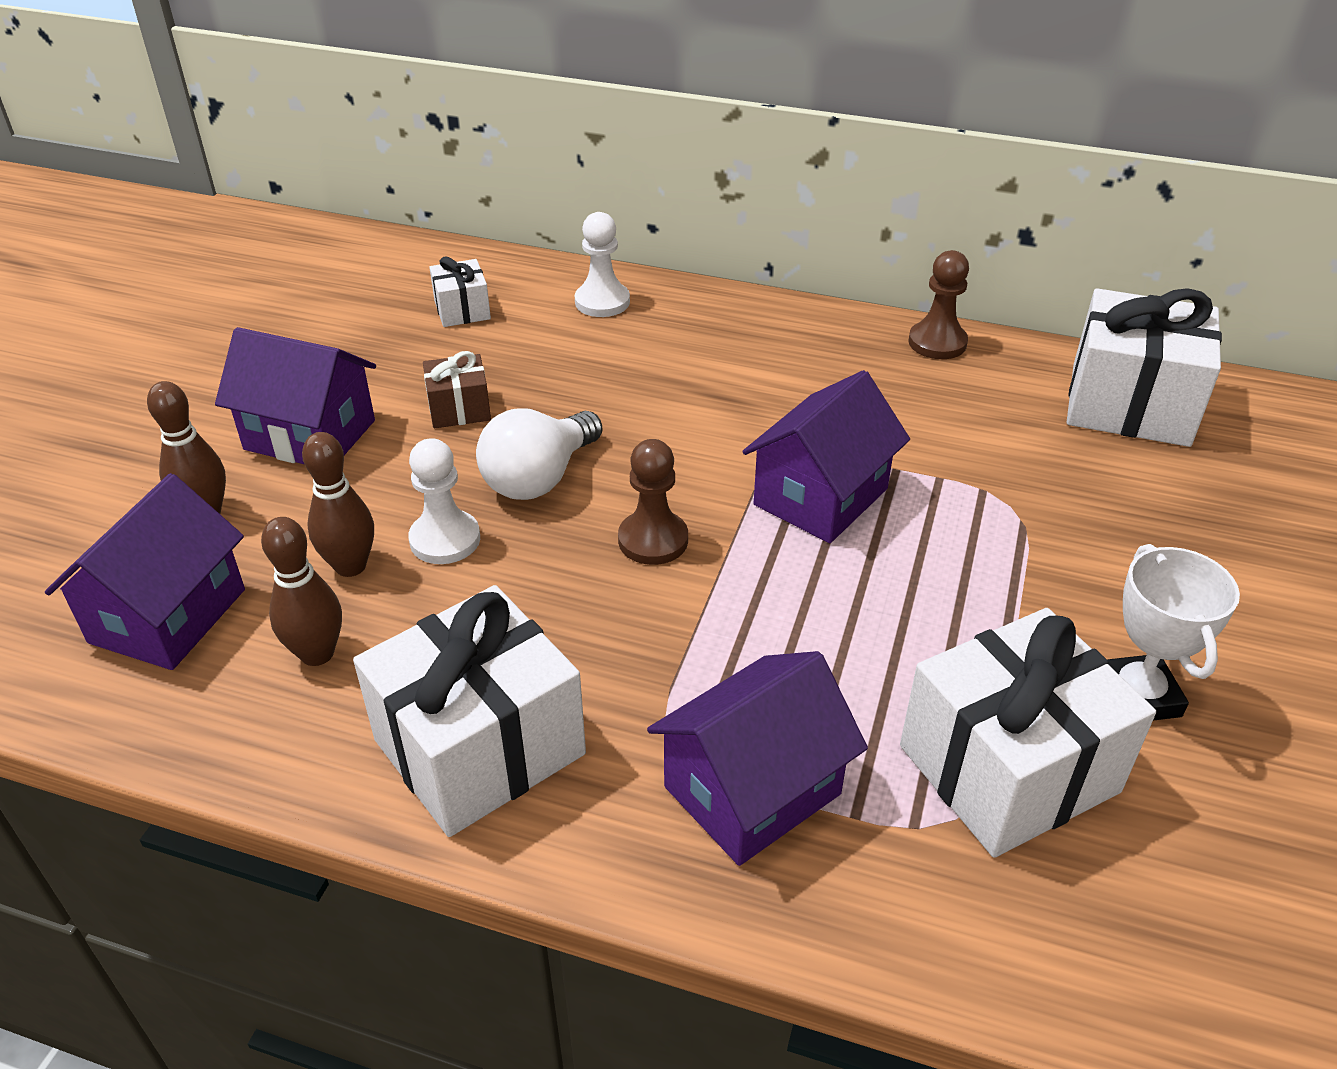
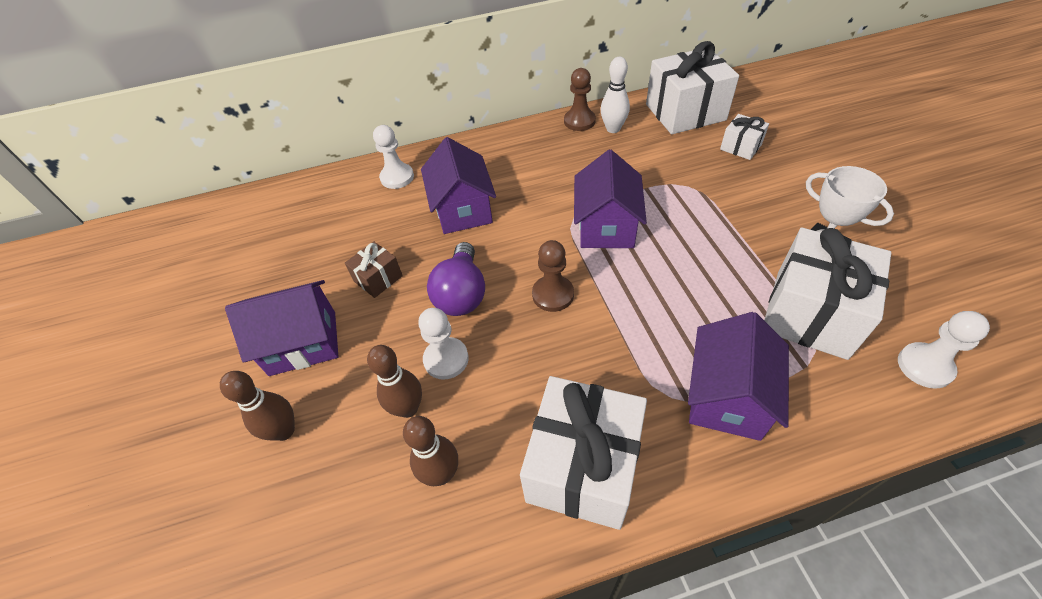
camera: 30 degrees left, 10 degrees up
(168, 616) = (325, 512): purple house -> purple house (463, 209)
(462, 310) = (322, 220): white gift -> white gift (740, 147)
(539, 478) = (462, 294): white light bulb -> purple light bulb
(979, 376) = (613, 129): none -> white bowling pin
(1115, 943) = (924, 366): none -> white pawn

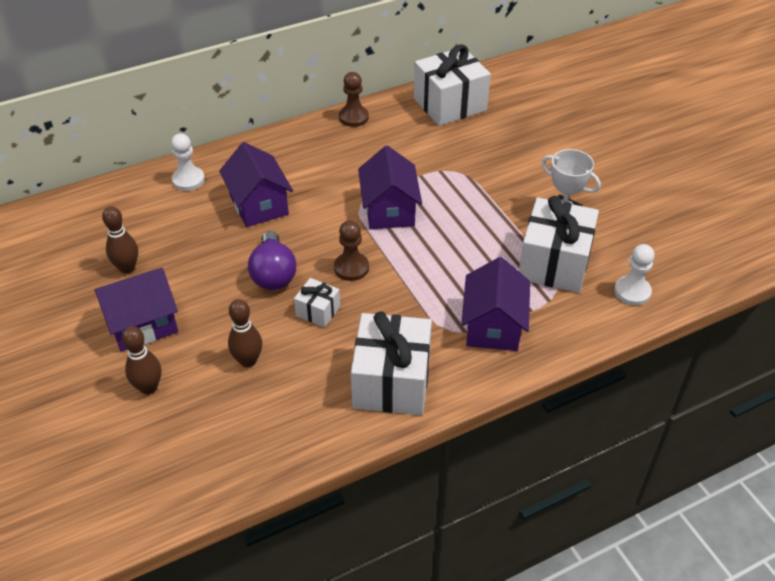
camera: 15 degrees left, 5 degrees down
(378, 278) = (195, 268): brown gift -> none
(441, 473) = (285, 399): brown bowling pin -> brown bowling pin (127, 268)
(446, 359) = (271, 324): white pawn -> none
(613, 129) = (386, 123): white bowling pin -> none
(740, 147) = (499, 134): white gift -> white gift (318, 311)

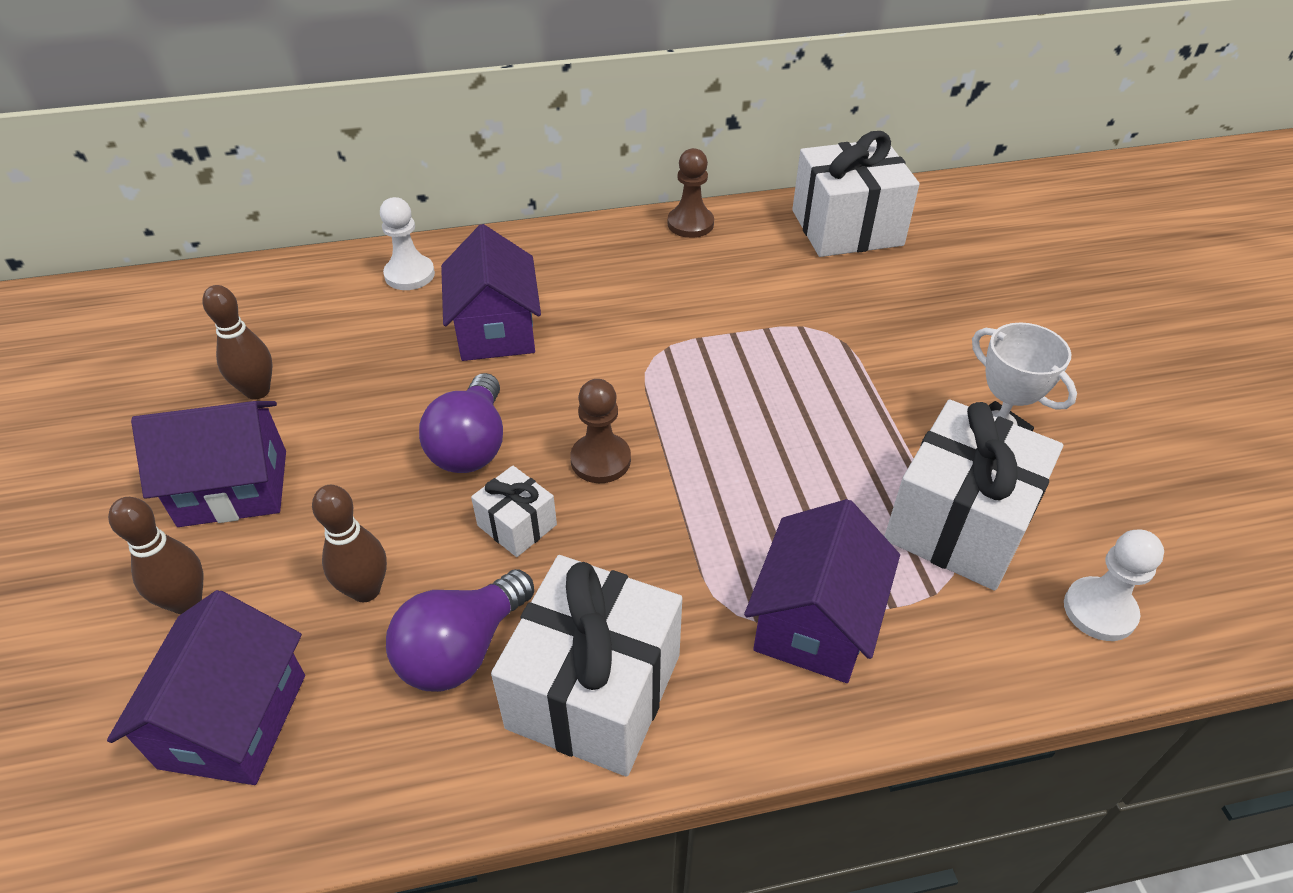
camera: 15 degrees right, 0 degrees up
(314, 378) = (461, 650): none -> purple light bulb
(389, 210) = (697, 375): purple house -> purple house (234, 720)

